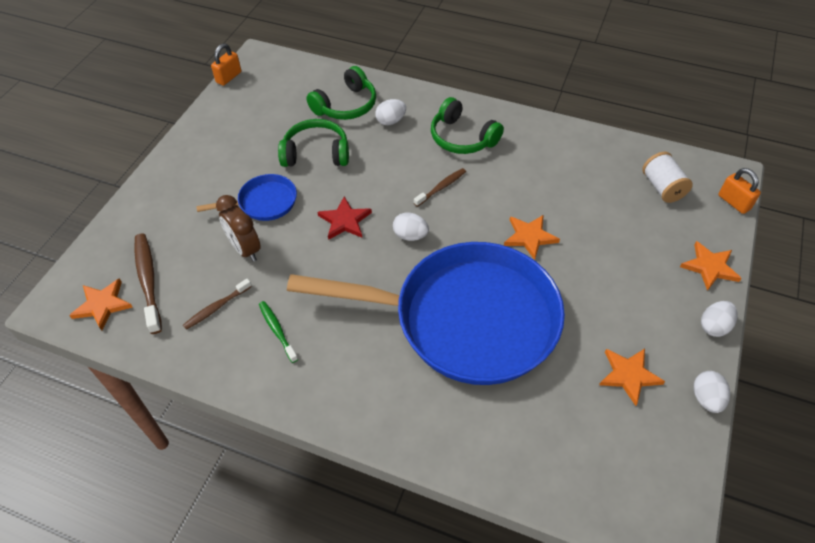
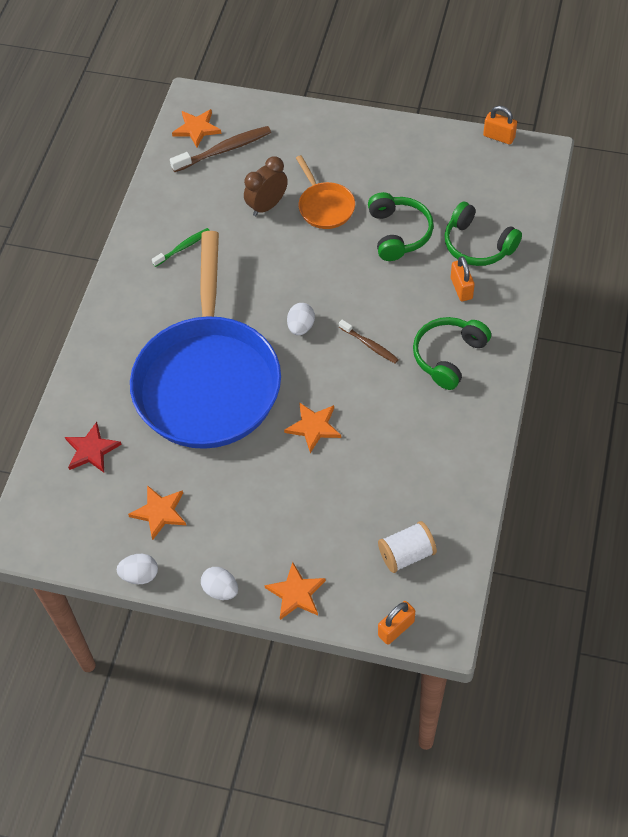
camera: 85 degrees right, 5 degrees up
(217, 307) = (202, 202): brown toothbrush -> none
(264, 202) = (325, 206): blue pan -> orange pan
(345, 221) = (312, 272): red star -> red star (91, 450)
(391, 121) = (461, 288): white egg -> orange padlock

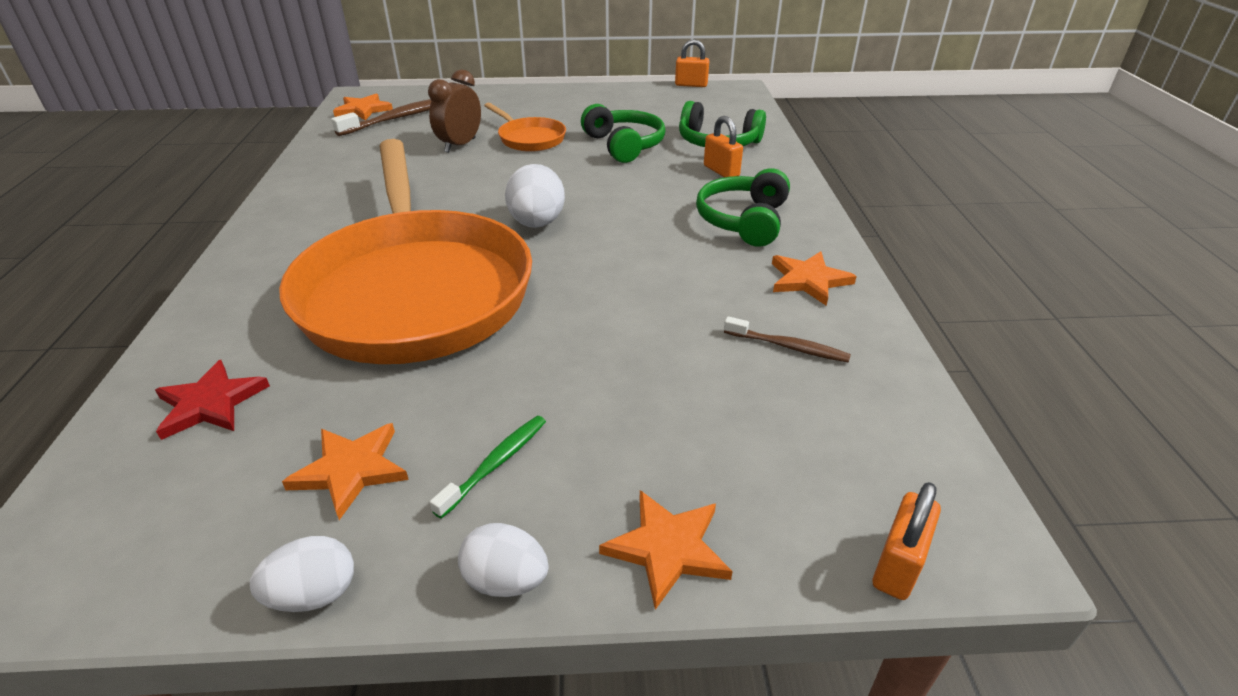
camera: 20 degrees left, 20 degrees down
(183, 247) = (357, 184): green toothbrush -> green toothbrush (495, 464)
(208, 381) = (415, 290): blue pan -> orange pan
(301, 327) = (537, 223): white egg -> white egg, size x1.55
(314, 427) = (596, 311): orange star -> orange star (808, 280)
(369, 345) = (636, 226): brown toothbrush -> brown toothbrush (787, 346)
(406, 554) = (834, 438): white spool -> none

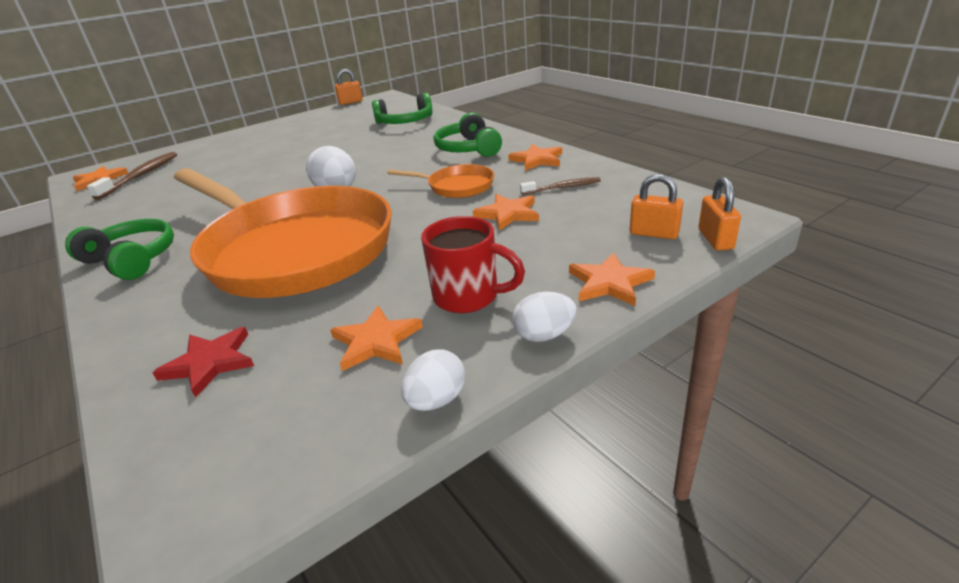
camera: 30 degrees left, 5 degrees down
(460, 145) = (218, 174): brown clock -> none
(495, 464) = (468, 297): green toothbrush -> red mug
(529, 138) = (270, 156): orange pan -> orange pan (457, 186)
(624, 145) = (345, 140): green headphones -> green headphones (132, 259)
(674, 357) = (508, 214): none -> orange star
(721, 171) = (425, 133): orange padlock -> orange padlock (654, 233)

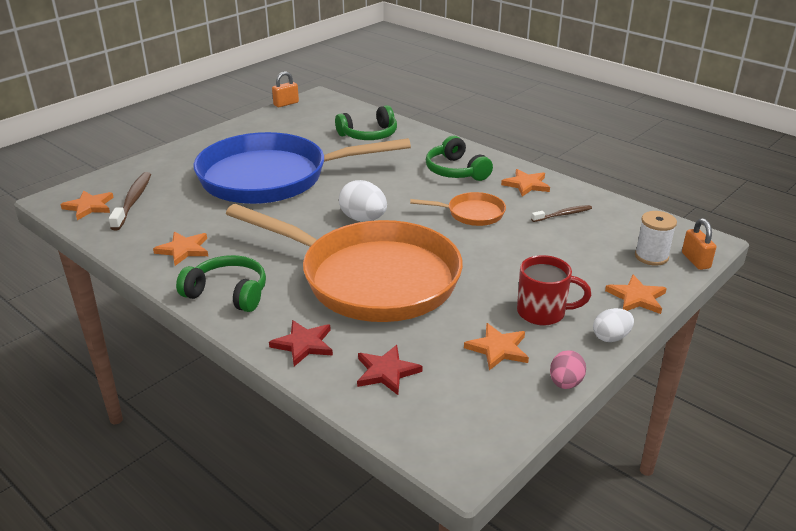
camera: 15 degrees left, 0 degrees up
(149, 320) = (304, 344): none -> red star
(283, 156) = (272, 177): none -> blue pan
(436, 400) = (565, 383): white egg -> pink egg
(508, 214) = (532, 241): orange star -> orange star (184, 250)
(654, 233) = (651, 256): orange padlock -> white spool

